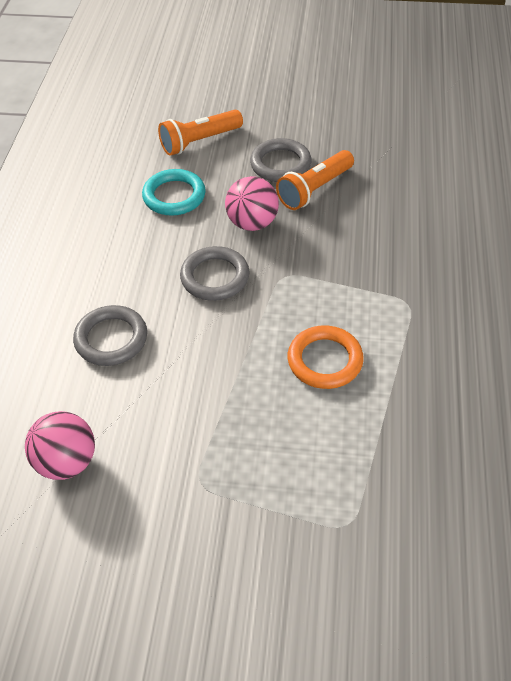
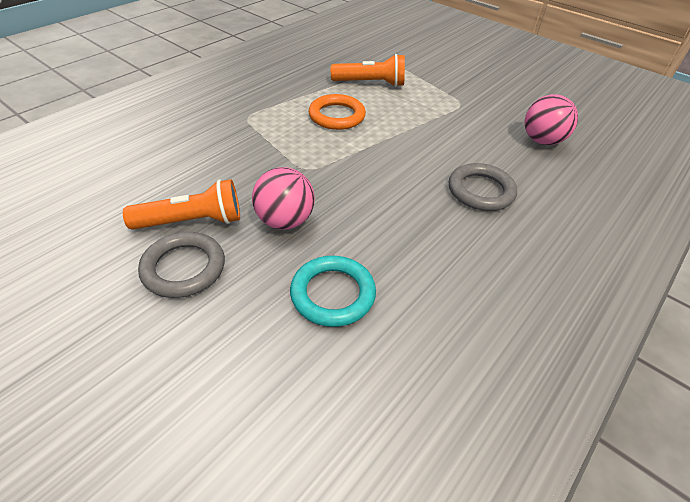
camera: 150 degrees left, 5 degrees down
(199, 141) = (230, 363): orange flashlight -> orange flashlight (370, 83)
(215, 277) = (362, 194): grey ring -> none

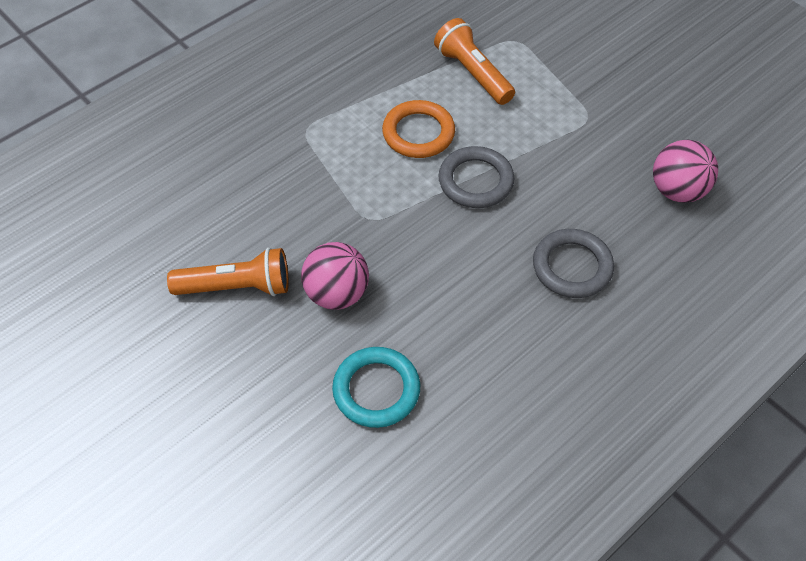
camera: 10 degrees right, 10 degrees up
(183, 268) = (228, 346): grey ring -> grey ring (475, 181)
(370, 83) = (473, 73): orange flashlight -> orange flashlight turned 135 degrees counterclockwise

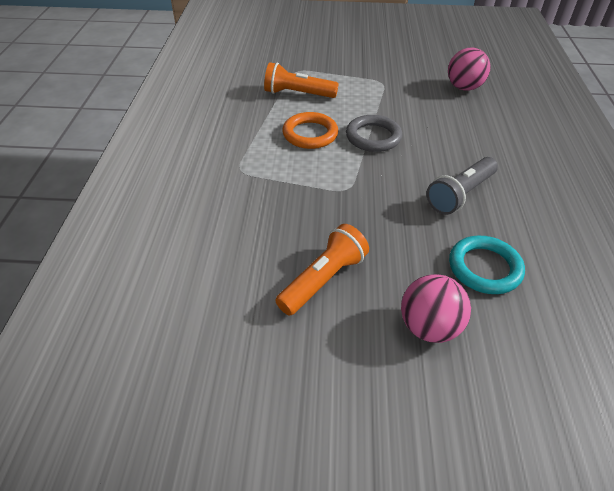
camera: 45 degrees left, 10 degrees down
(337, 293) = (387, 237): pink ball -> pink ball (429, 327)
(465, 308) = (460, 194): none -> grey flashlight
(572, 267) = (474, 143): grey ring -> none

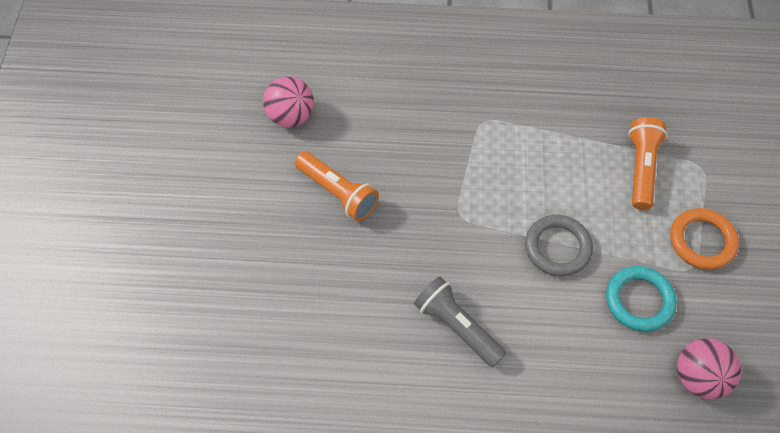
camera: 90 degrees right, 15 degrees up
(310, 134) = (555, 182): orange ring -> orange ring (702, 241)
(429, 327) = (285, 269): pink ball -> pink ball (291, 116)
(484, 268) = (350, 328): turquoise ring -> turquoise ring (639, 300)

